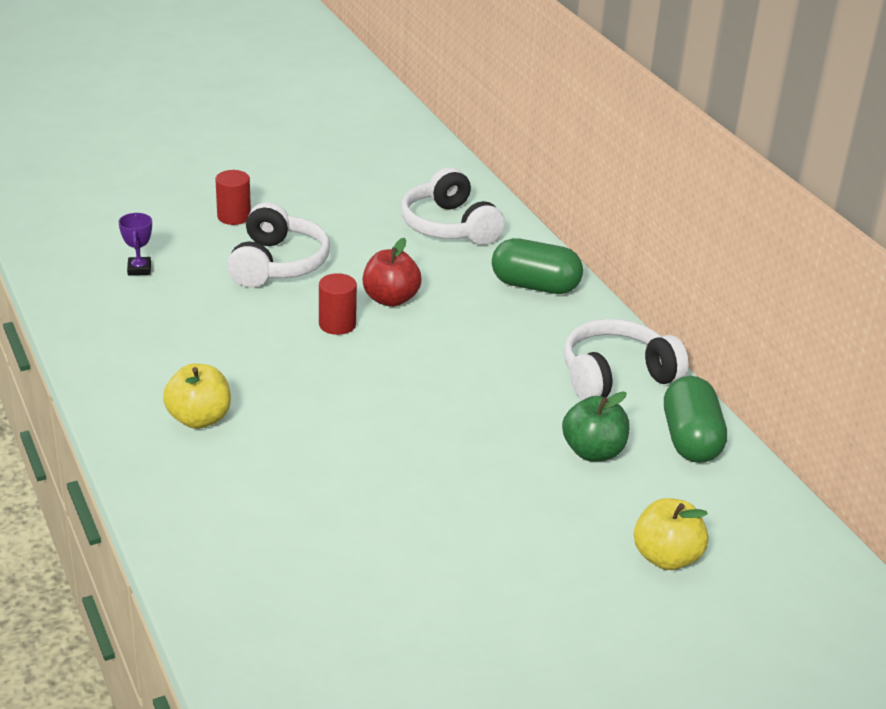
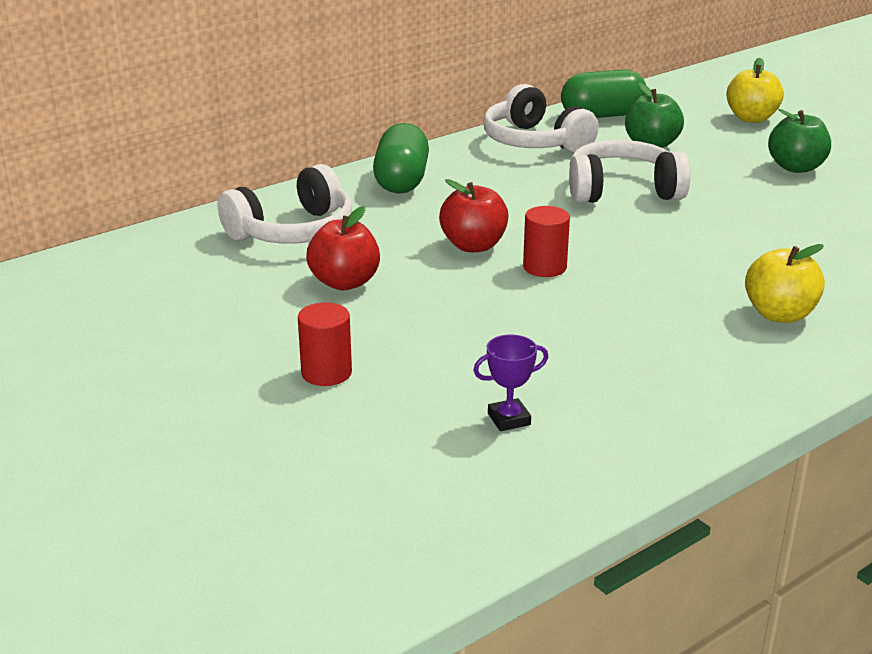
camera: 100 degrees left, 5 degrees down
(277, 264) = (437, 321): white headphones -> white headphones (622, 191)
(354, 237) = (345, 282): none -> red apple
(501, 540) = (796, 167): none -> green apple

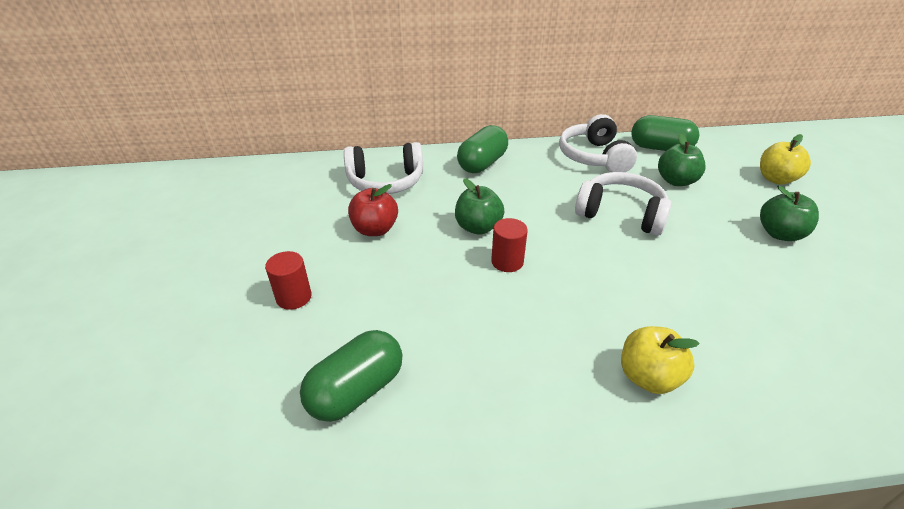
camera: 30 degrees right, 10 degrees up
(473, 246) = (478, 227): red apple -> green apple
(509, 419) = (356, 390): purple trophy -> green capsule

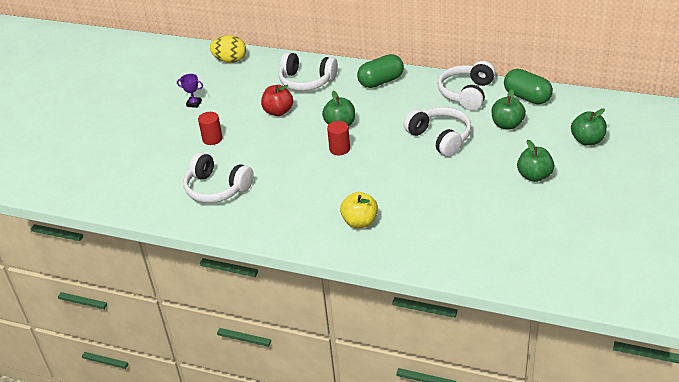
camera: 30 degrees right, 0 degrees up
(230, 247) = (194, 103): none -> purple trophy
(257, 177) = (230, 60): none -> yellow egg
(356, 390) = (217, 188): green capsule -> white headphones
(776, 179) = (587, 140): yellow apple -> green apple

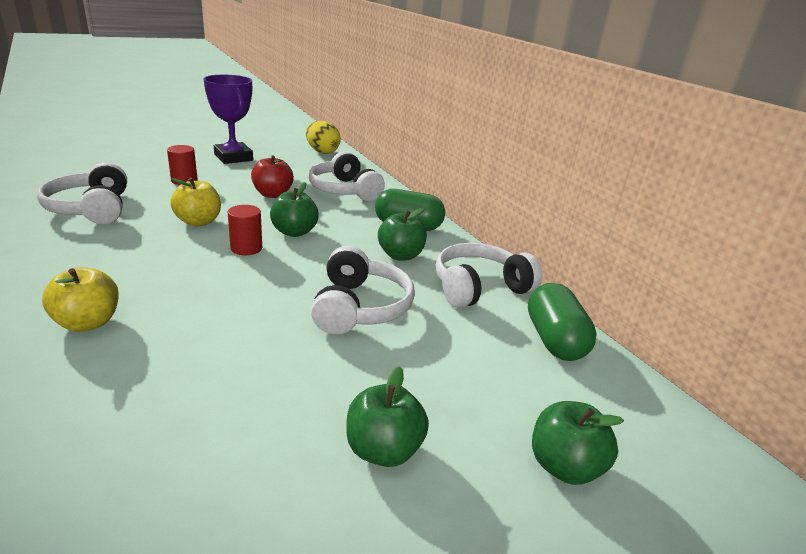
camera: 35 degrees right, 10 degrees down
(194, 103) = (233, 157): purple trophy -> purple trophy, size x2.18
(285, 154) = (198, 222): none -> yellow apple
(507, 125) = (469, 351): green apple -> green apple (400, 255)

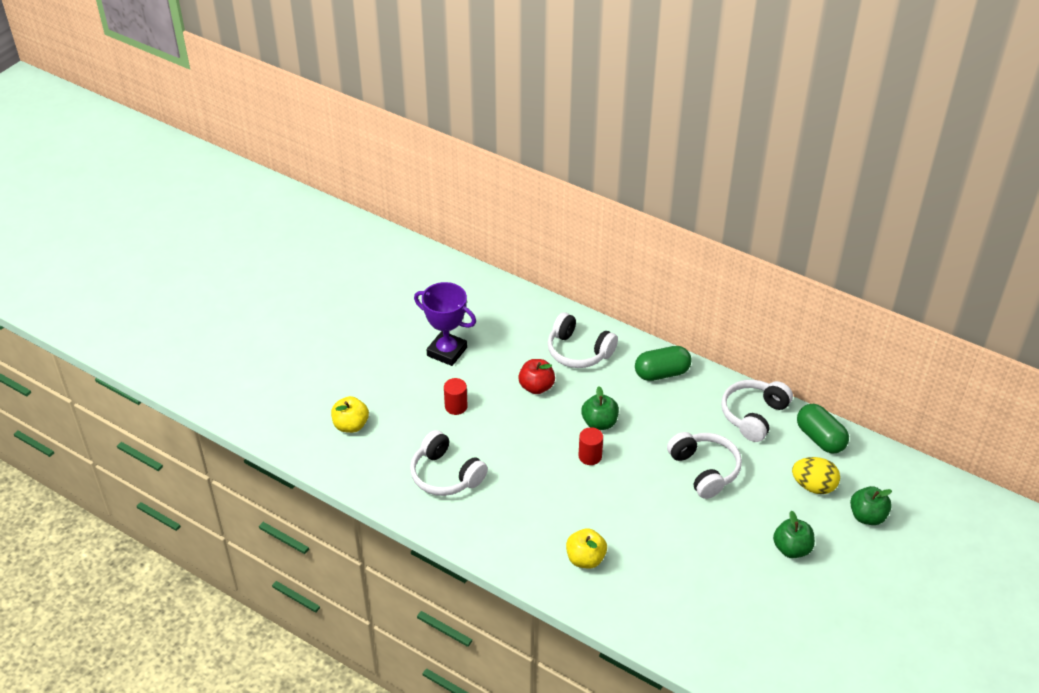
camera: 25 degrees left, 15 degrees up
(198, 222) = (529, 447): yellow apple -> yellow apple (351, 425)
(322, 151) = (501, 299): yellow egg -> yellow egg (813, 486)
(400, 255) = (685, 409): green apple -> none

